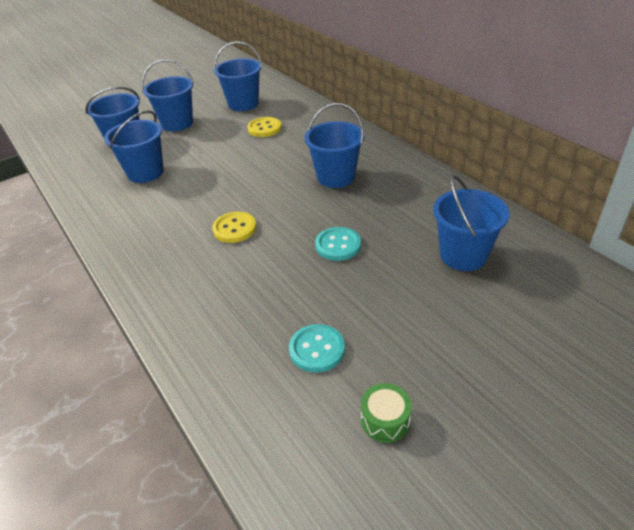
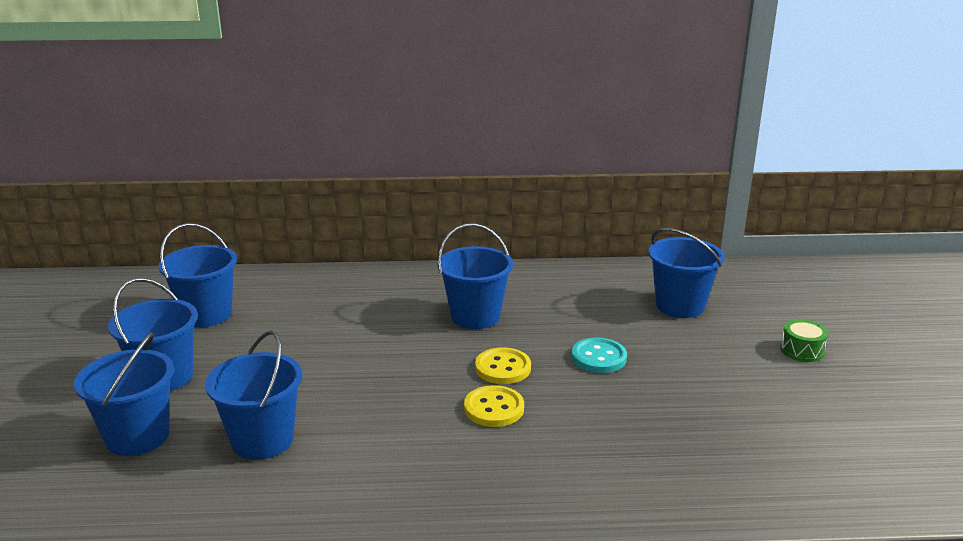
camera: 60 degrees left, 15 degrees down
(264, 128) = (298, 321): yellow button -> yellow button (502, 368)
(317, 349) = (745, 422): turquoise button -> none
(385, 420) = (854, 418): green drum -> green drum (802, 350)

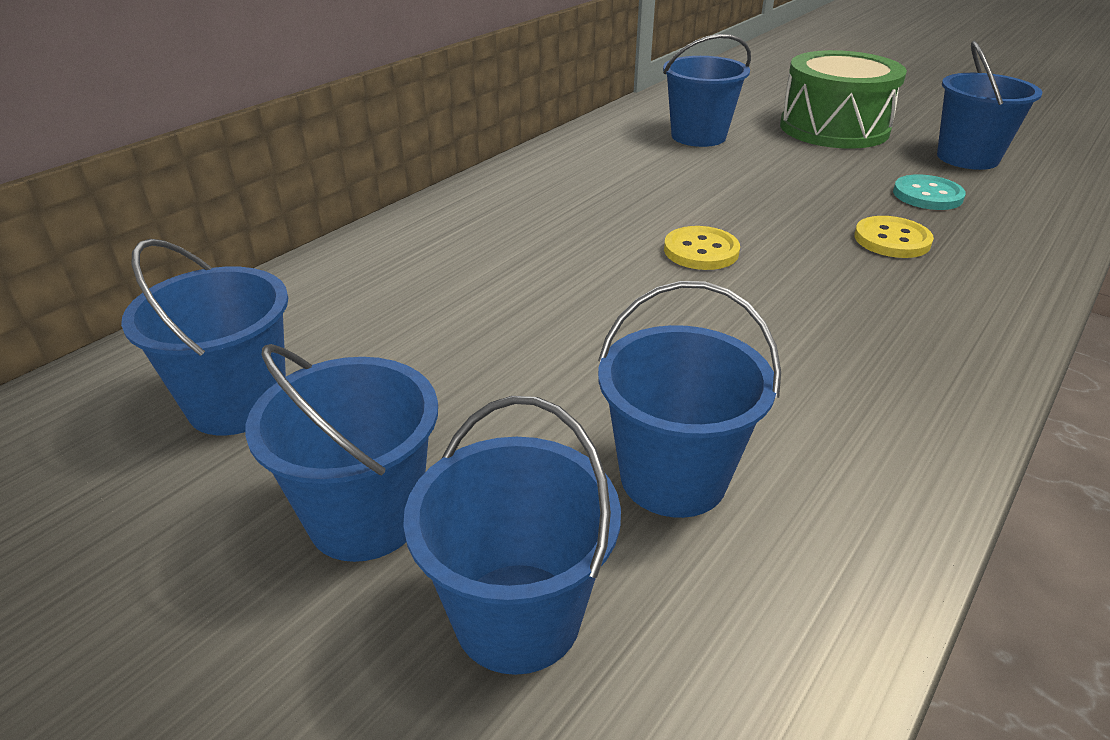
camera: 50 degrees left, 10 degrees up
(475, 316) = (571, 224): blue bucket -> blue bucket (967, 158)
(494, 408) = (777, 286): yellow button -> yellow button (892, 240)
(598, 357) = (742, 201): turquoise button -> turquoise button (927, 195)
(802, 350) = (834, 128): green drum -> green drum, size x2.48

